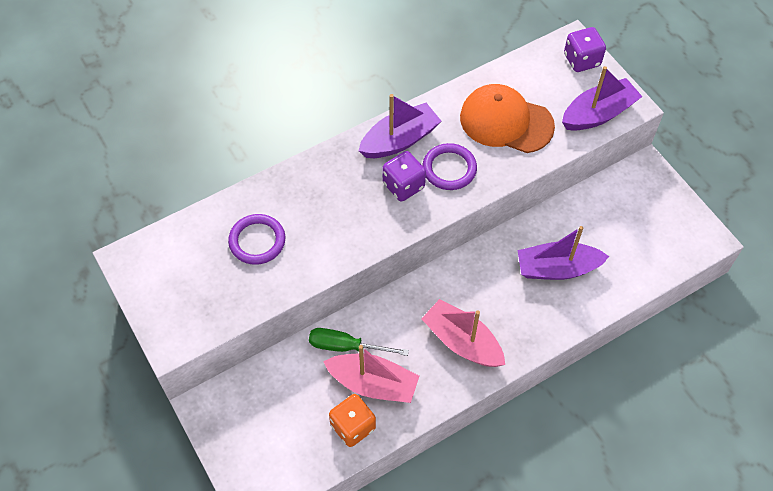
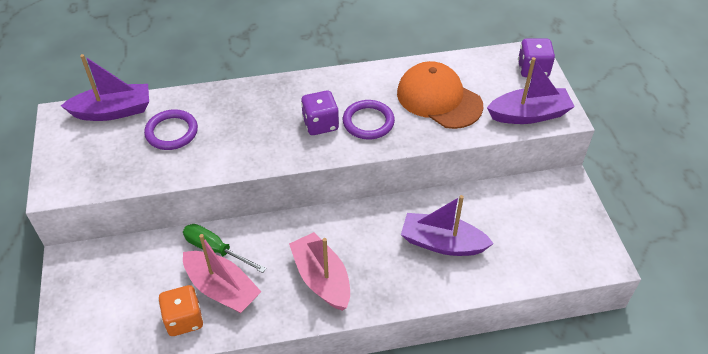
camera: 20 degrees right, 10 degrees down
(400, 140) = (336, 89): purple boat -> purple boat (113, 111)

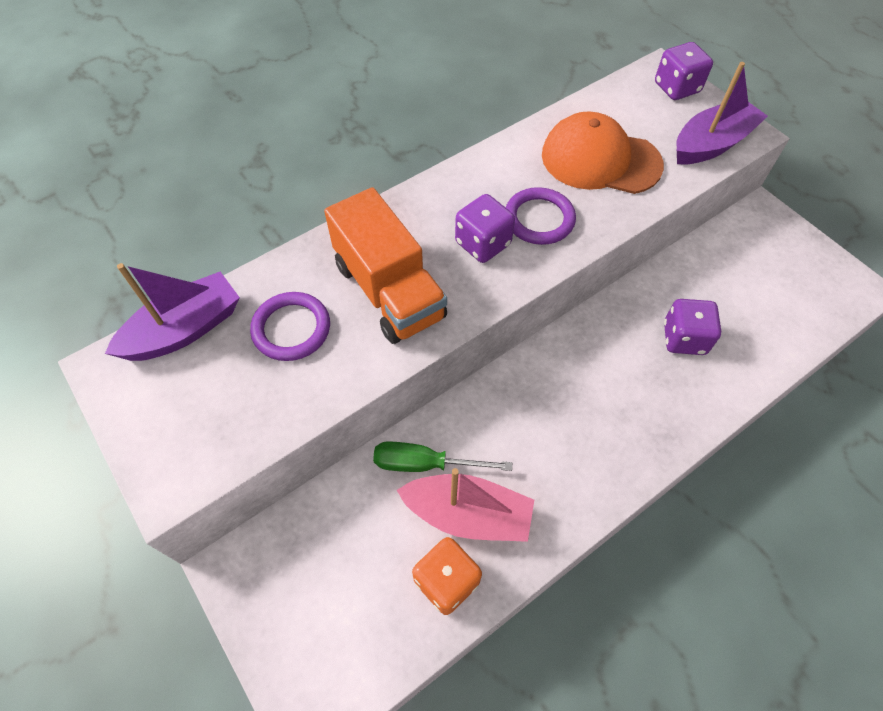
camera: 25 degrees left, 10 degrees up
(242, 131) = (389, 291): none -> orange truck
(321, 278) = (580, 444): pink boat -> none
(442, 243) = (684, 338): purple boat -> purple dice

